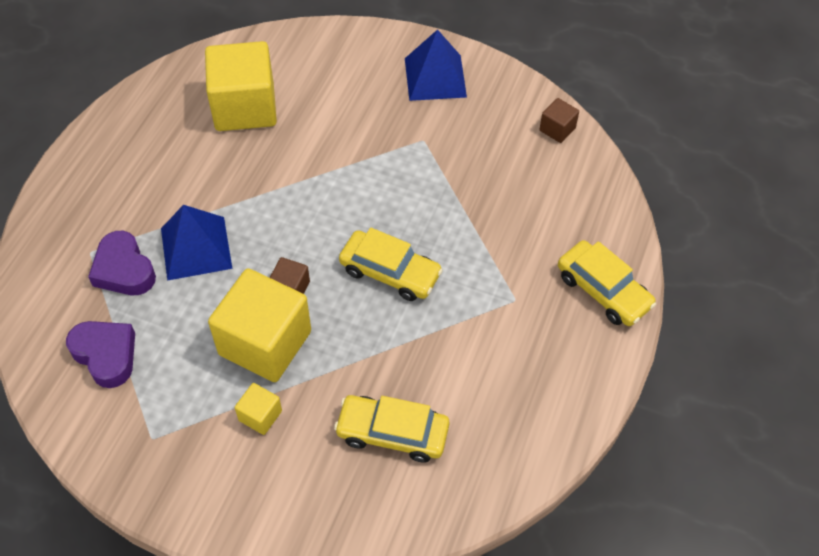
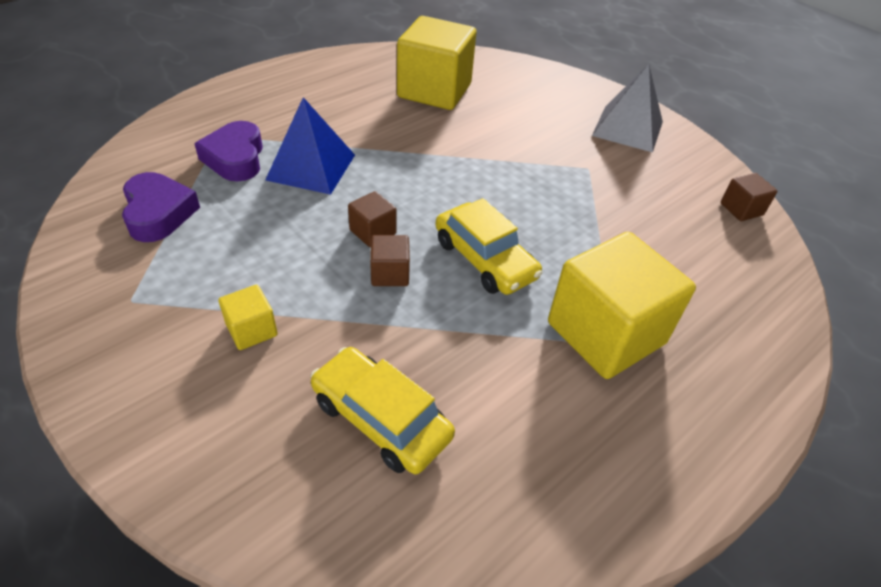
camera: 25 degrees right, 10 degrees down
(265, 343) = (311, 266): yellow cube -> yellow cube (605, 333)
(328, 320) = (390, 273): none -> brown cube
(435, 77) = (628, 128): blue pyramid -> grey pyramid
(603, 290) = (735, 381): yellow car -> none

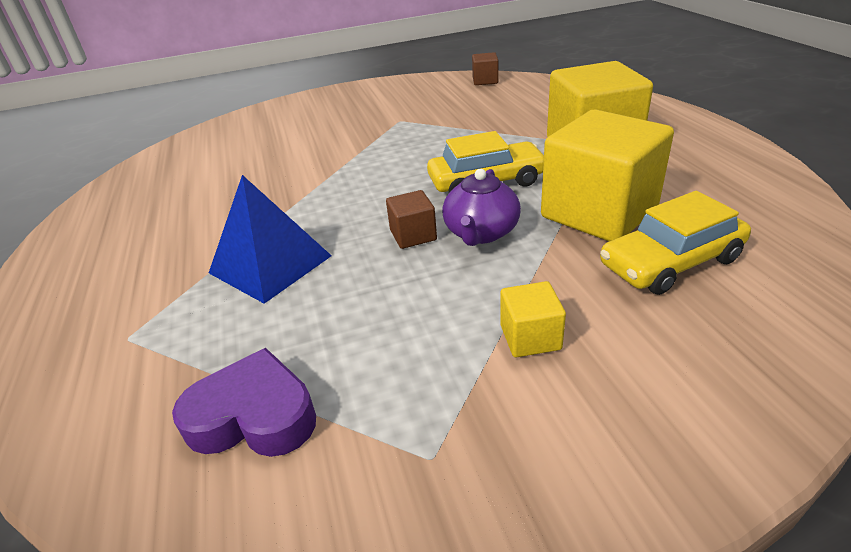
camera: 60 degrees left, 10 degrees down
(235, 158) = (194, 326): purple heart -> none
(390, 273) = (481, 233): brown cube -> purple teapot
(434, 91) = (214, 170): yellow cube -> yellow cube (599, 213)
(628, 128) = (364, 98): grey pyramid -> none

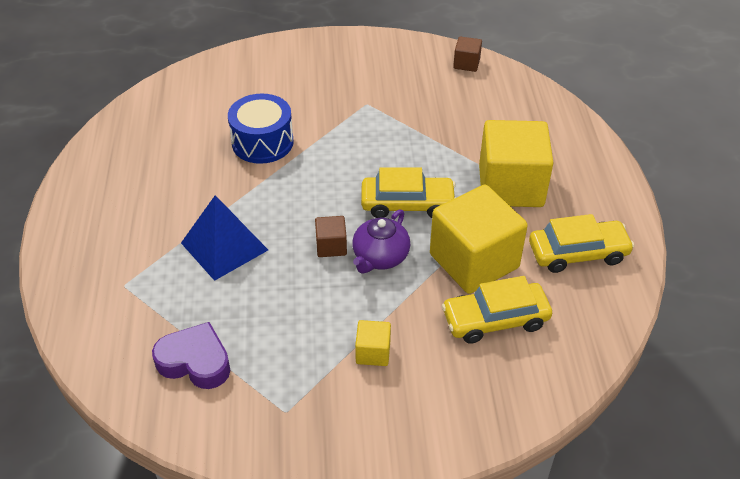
camera: 10 degrees right, 10 degrees up
(295, 166) = (262, 142): none -> blue drum
(712, 181) = (578, 253): none -> yellow car

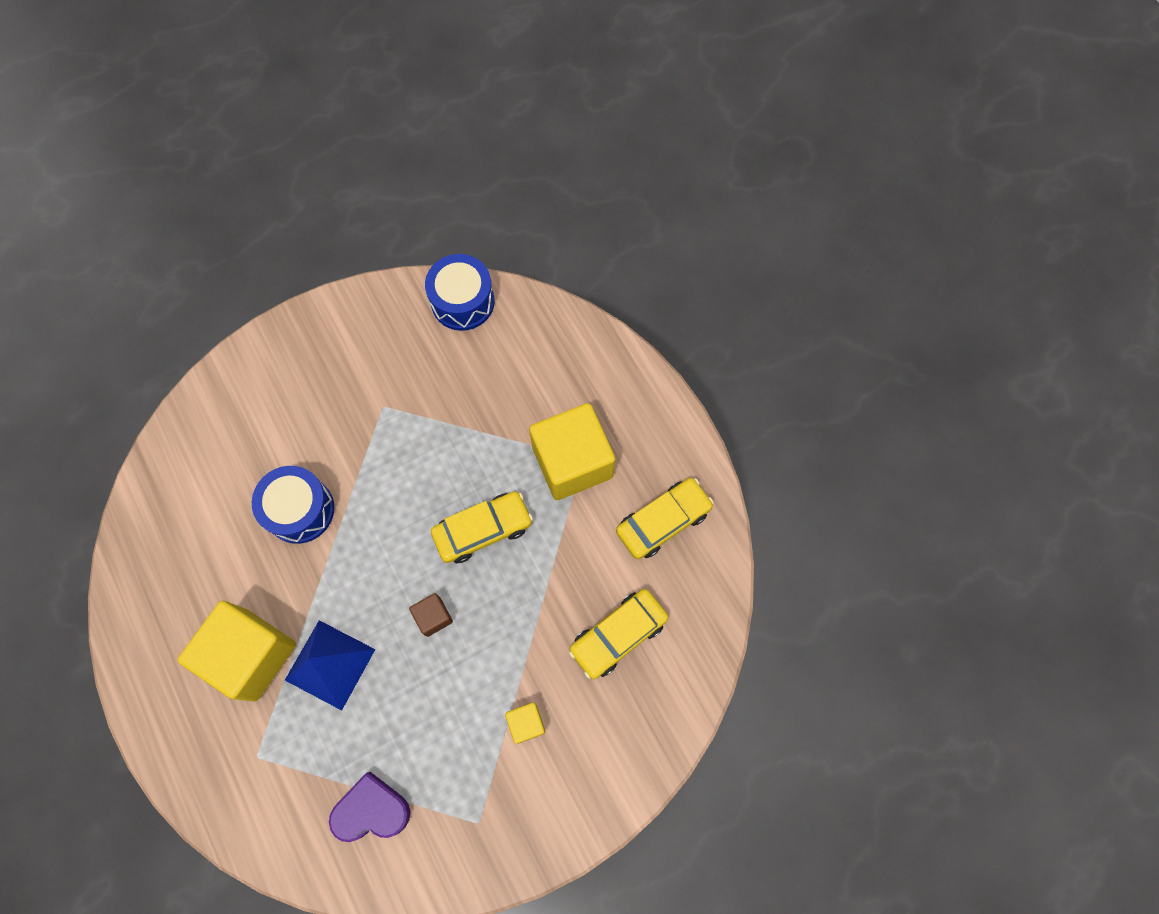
camera: 25 degrees left, 25 degrees up
(380, 257) = (485, 609): purple teapot -> none
(466, 63) = (462, 301): brown cube -> blue drum
(474, 261) = (573, 574): yellow cube -> yellow cube (251, 655)

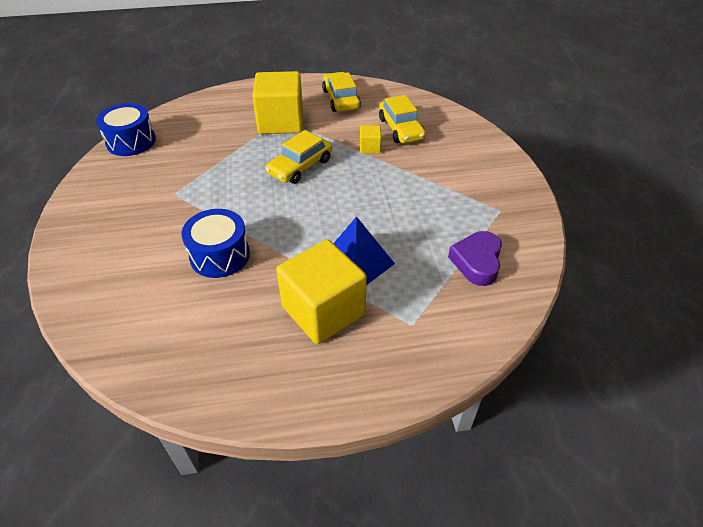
camera: 70 degrees left, 25 degrees down
(433, 617) = (348, 201): brown cube -> none
(483, 530) = (300, 166): yellow car -> yellow car turned 135 degrees counterclockwise
(526, 723) = (440, 175): yellow cube -> yellow cube (370, 148)

